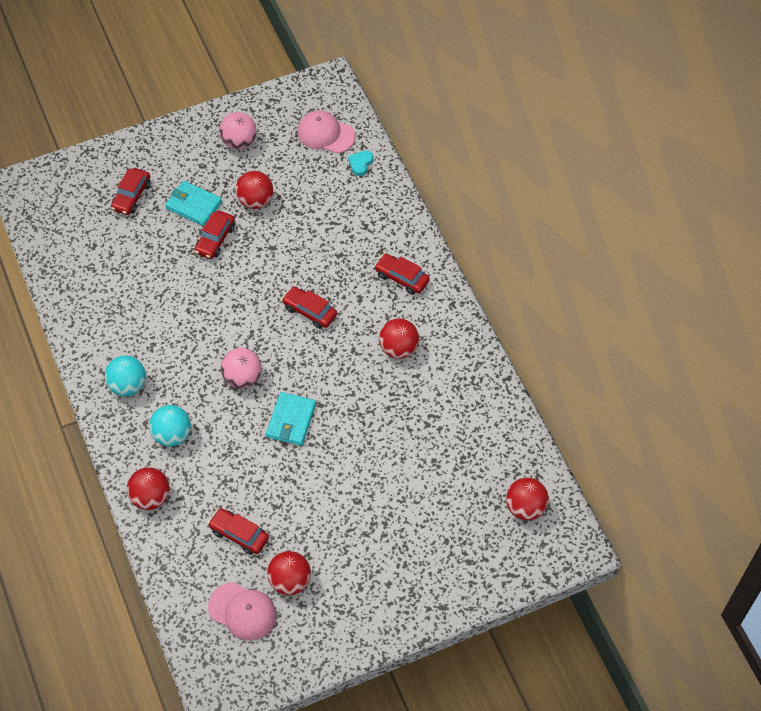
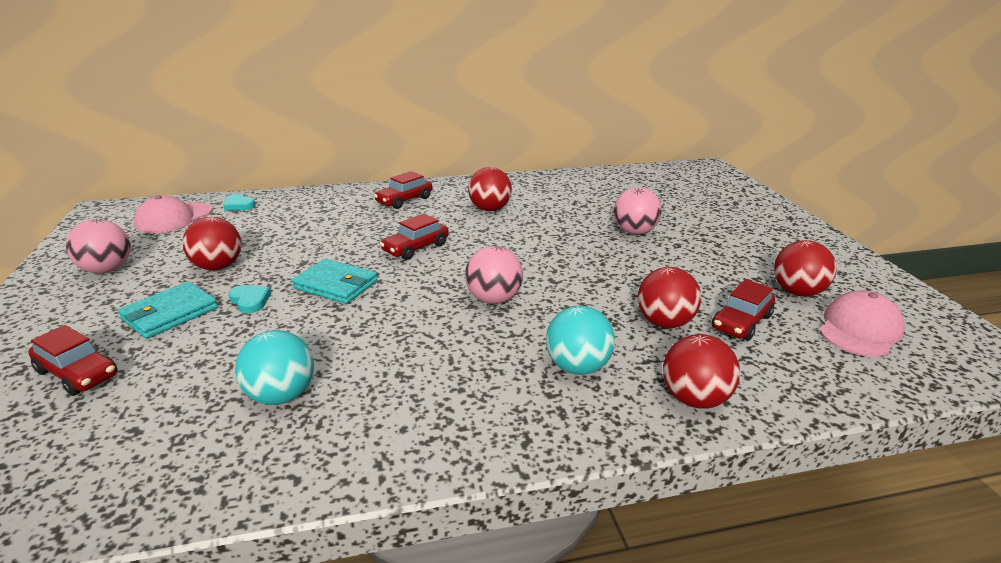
camera: 80 degrees left, 30 degrees down
(128, 385) = (470, 408): turquoise ball -> turquoise ball (281, 395)
(215, 239) = (250, 301): red car -> turquoise heart
(291, 420) = (567, 272): turquoise wallet -> turquoise wallet (336, 285)
(376, 467) = (634, 232): none -> pink ball
(525, 507) = (673, 178): red ball -> red ball (664, 323)

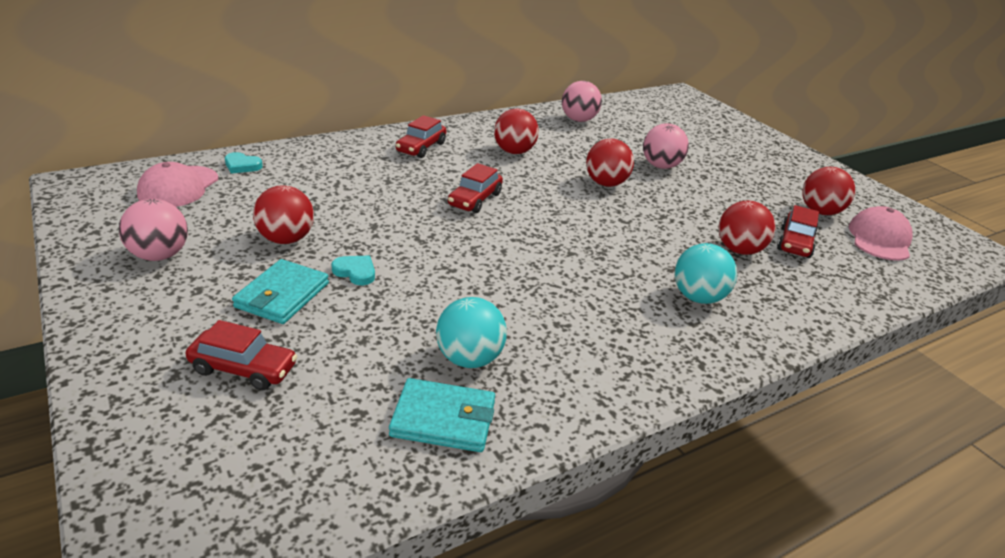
camera: 20 degrees left, 5 degrees up
(336, 285) = (428, 246): turquoise wallet -> turquoise wallet (443, 419)
(493, 299) = (586, 244): pink ball -> pink ball (578, 120)
(694, 399) = (799, 311): red ball -> red ball (606, 183)

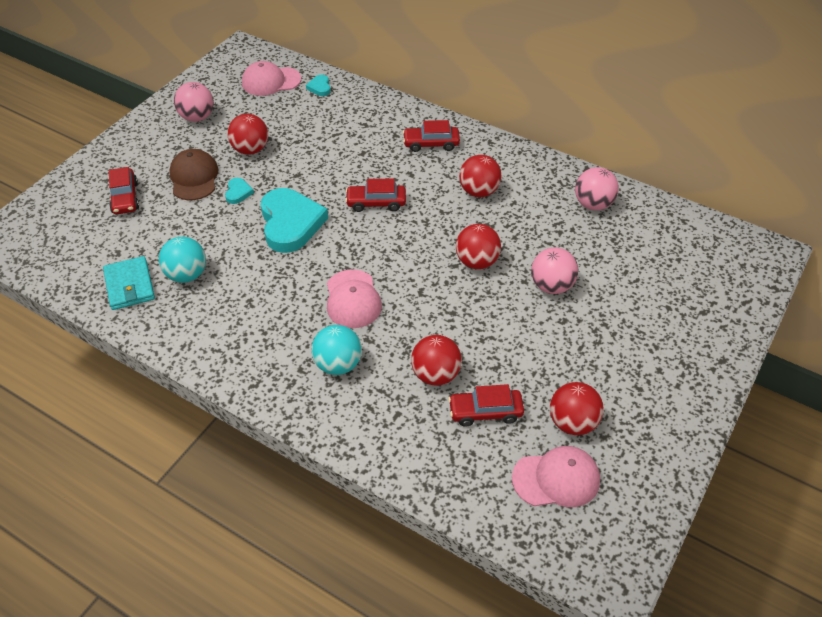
camera: 65 degrees right, 15 degrees up
(282, 295) = (194, 177): turquoise wallet -> brown cap
(452, 255) = (290, 223): none -> turquoise heart
(607, 258) = (352, 299): none -> pink cap

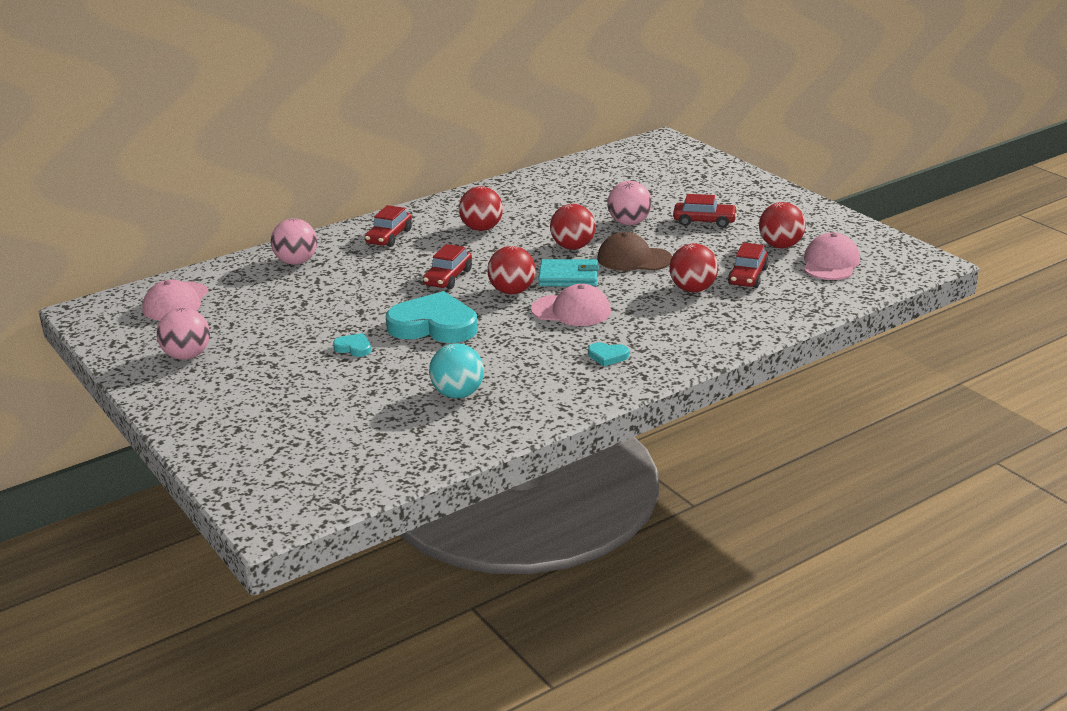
camera: 65 degrees left, 20 degrees down
(125, 198) = (287, 419): red car -> red car (704, 221)
(129, 285) = (443, 431): turquoise wallet -> turquoise wallet (568, 277)
(194, 177) = (299, 371): brown cap -> brown cap (634, 259)
(250, 149) = (287, 331): red ball -> red ball (512, 291)
(320, 87) = (224, 276): turquoise heart -> turquoise heart (607, 356)
(338, 364) = (648, 331): turquoise ball -> none
(593, 204) = (547, 186): pink ball -> pink ball (296, 262)

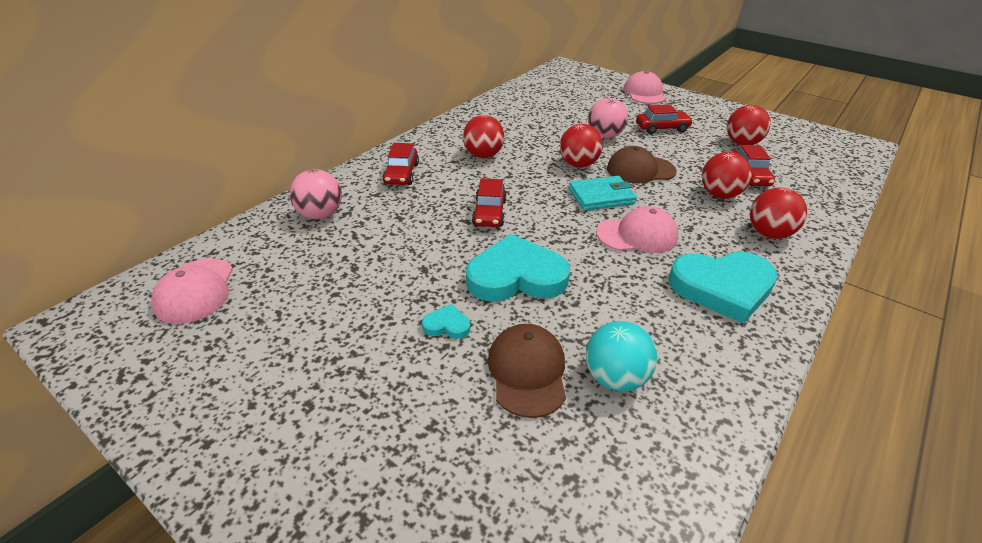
camera: 20 degrees left, 10 degrees up
(187, 356) = (236, 379): pink ball -> none
(394, 381) = (527, 372): none -> brown cap
(512, 291) = (563, 220): red ball -> red ball (769, 233)
(607, 356) = (722, 288): turquoise heart -> turquoise heart, size x2.33
(830, 263) = (796, 154): pink cap -> pink cap (644, 93)

